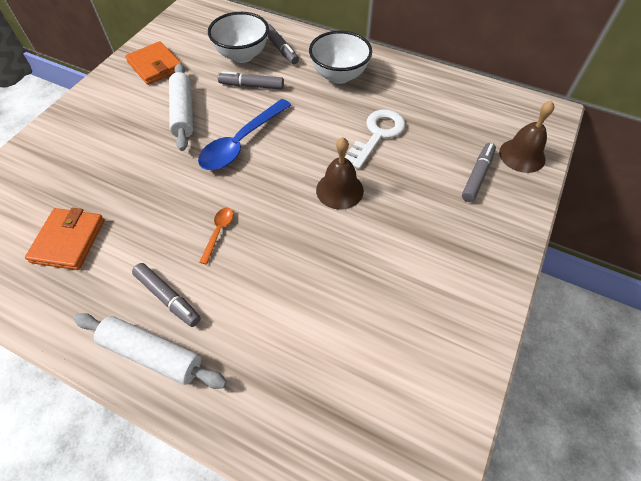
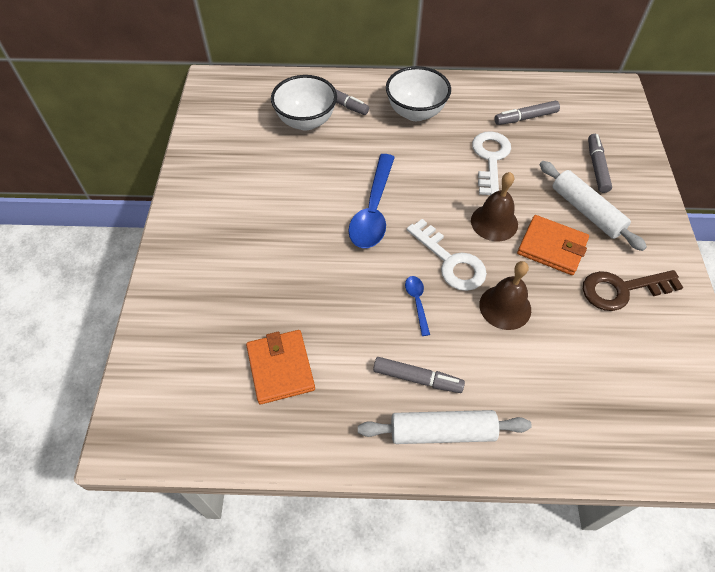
camera: 25 degrees left, 0 degrees up
(155, 66) = (223, 161): orange wallet -> orange wallet (551, 247)
(183, 112) = (292, 200): white rolling pin -> white rolling pin (586, 211)
(218, 232) = (417, 302): orange spoon -> blue spoon
(252, 86) = (340, 150): grey marker -> grey marker (525, 118)
(274, 209) = (450, 261): none -> white key
(419, 298) = (622, 289): none -> brown key
(522, 155) = (619, 136): brown bell -> brown bell (505, 307)

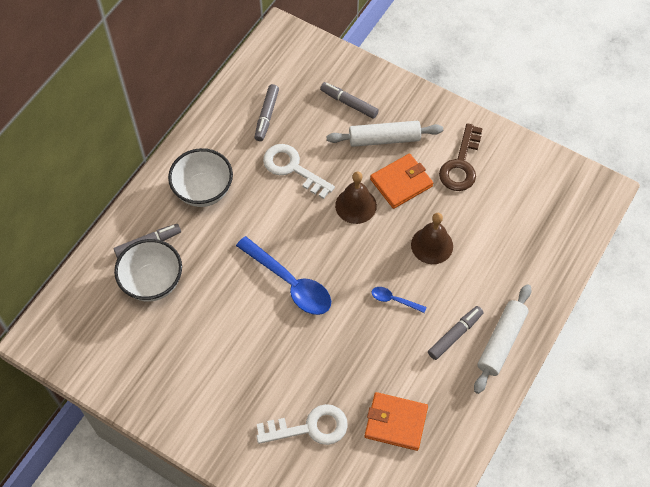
camera: 60 degrees left, 5 degrees up
(450, 261) = (372, 256): white key -> white key (310, 427)

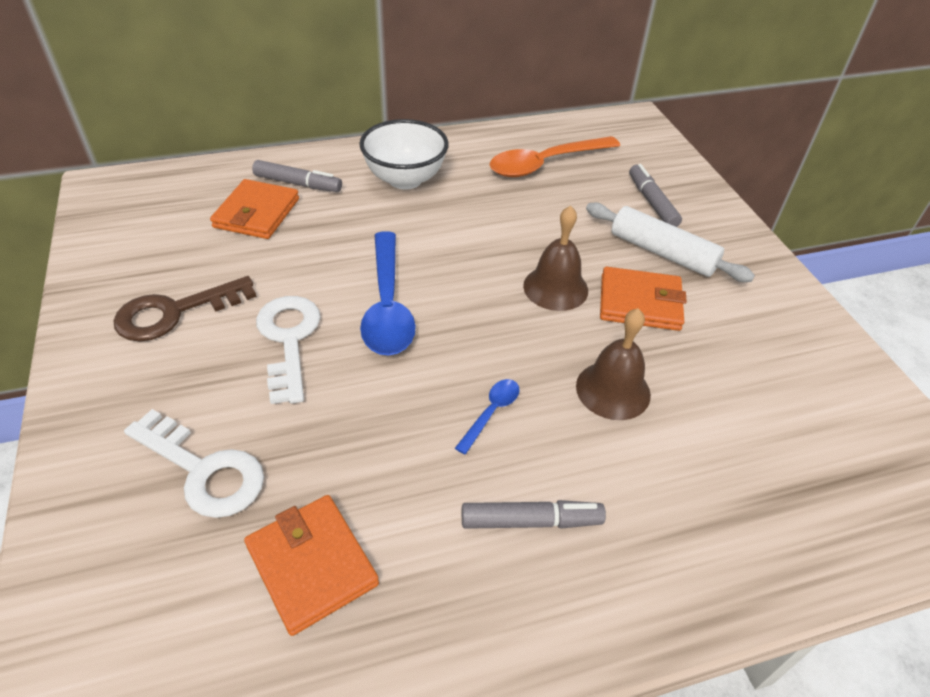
camera: 40 degrees right, 15 degrees down
(153, 282) = (257, 213): white bowl -> orange wallet
(267, 116) = (545, 164): grey marker -> orange spoon
(293, 168) = (521, 215): white key -> white key (289, 340)
(394, 300) = (491, 412): blue spoon -> blue spoon turned 60 degrees clockwise
(461, 164) = (746, 334): brown key -> brown key (175, 312)
(501, 341) = (597, 591): white rolling pin -> none

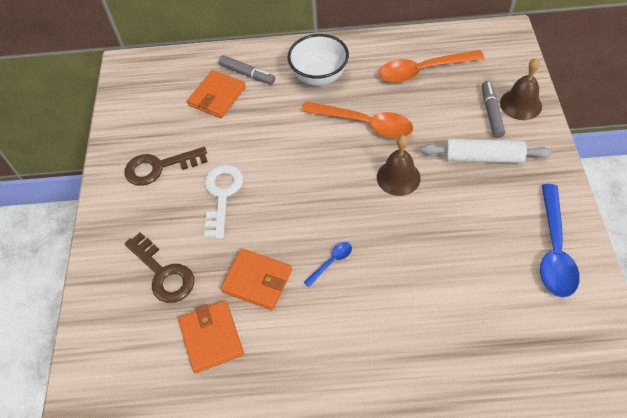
camera: 20 degrees right, 10 degrees up
(203, 470) = (163, 273): white key -> brown key
(387, 305) = (286, 178): blue spoon -> blue spoon (554, 250)
(486, 228) = (365, 124): none -> orange spoon
(530, 521) = (335, 334): grey marker -> none
(613, 390) = (412, 258): brown bell -> brown bell (521, 104)
(640, 303) = (452, 196): orange wallet -> orange wallet (257, 281)
(662, 253) = (483, 157): white rolling pin -> white rolling pin turned 45 degrees counterclockwise

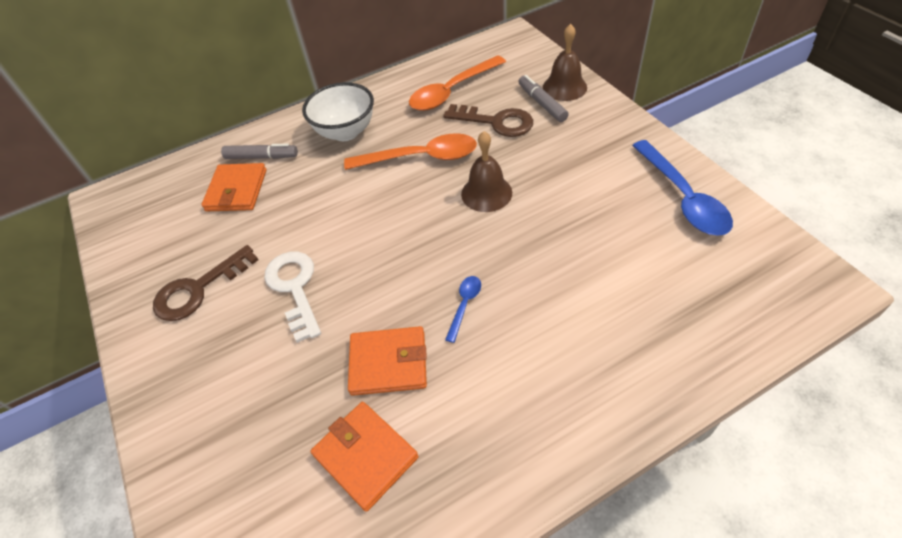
camera: 25 degrees left, 5 degrees down
(163, 273) = (262, 407): brown key -> brown key (496, 122)
(483, 157) = (559, 144): white rolling pin -> none

